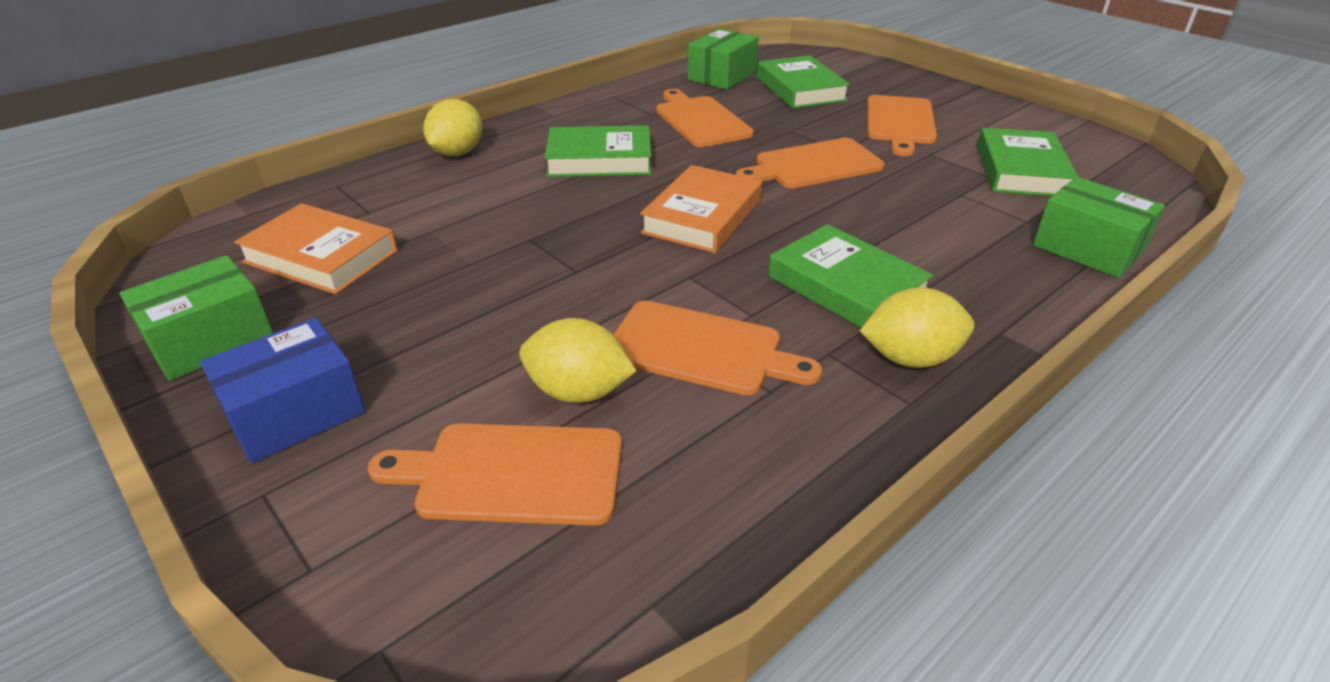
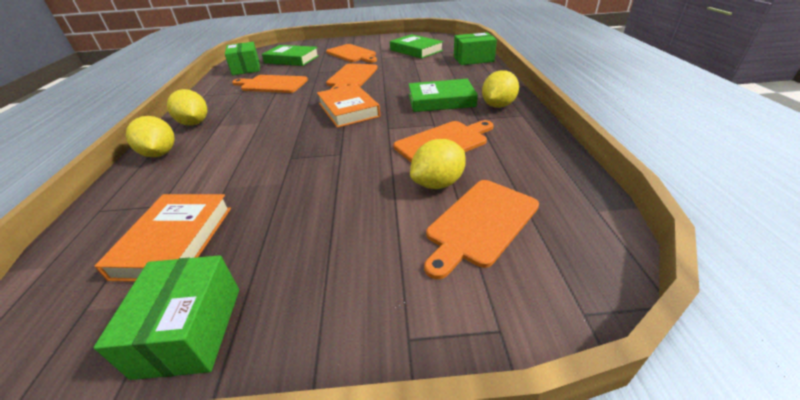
camera: 50 degrees left, 0 degrees up
(295, 413) = (339, 299): blue box -> none
(321, 256) = (175, 241): orange book -> orange book turned 60 degrees counterclockwise
(539, 132) = (194, 123): none -> yellow lemon
(599, 160) = (255, 116): green book -> none

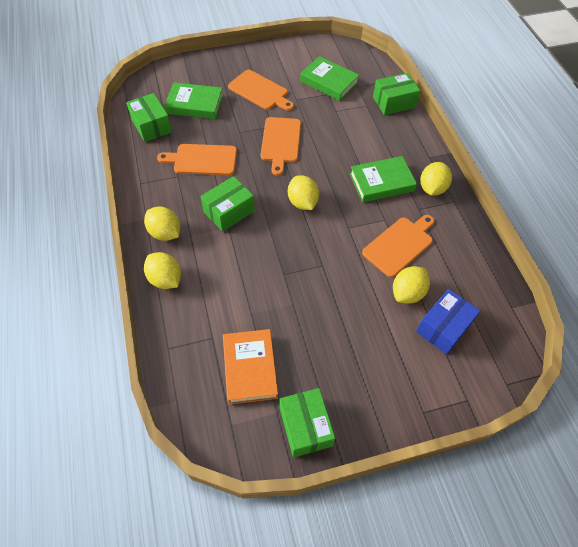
camera: 15 degrees left, 20 degrees up
(269, 113) = (229, 211): none -> green box
(348, 110) = (302, 202): orange book -> yellow lemon
(480, 223) = (443, 327): orange cutting board -> blue box

